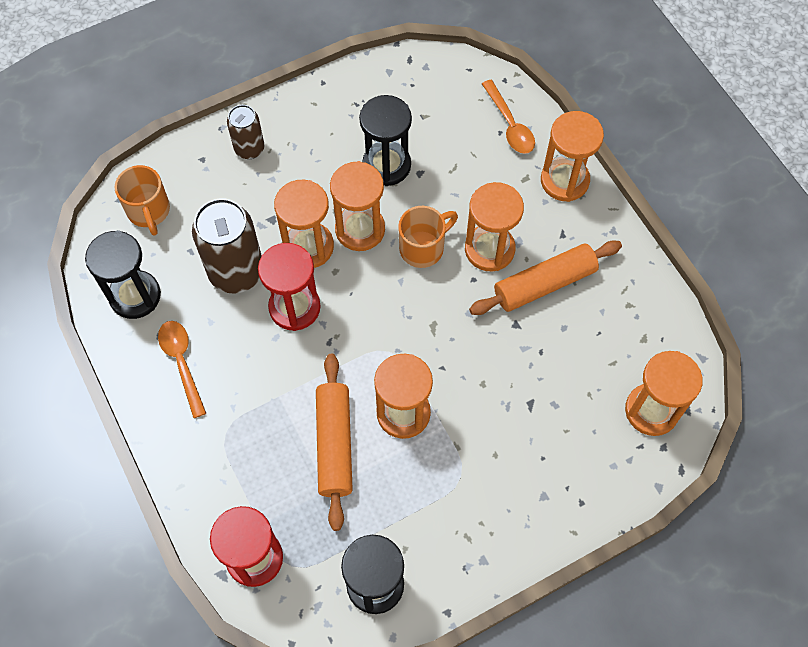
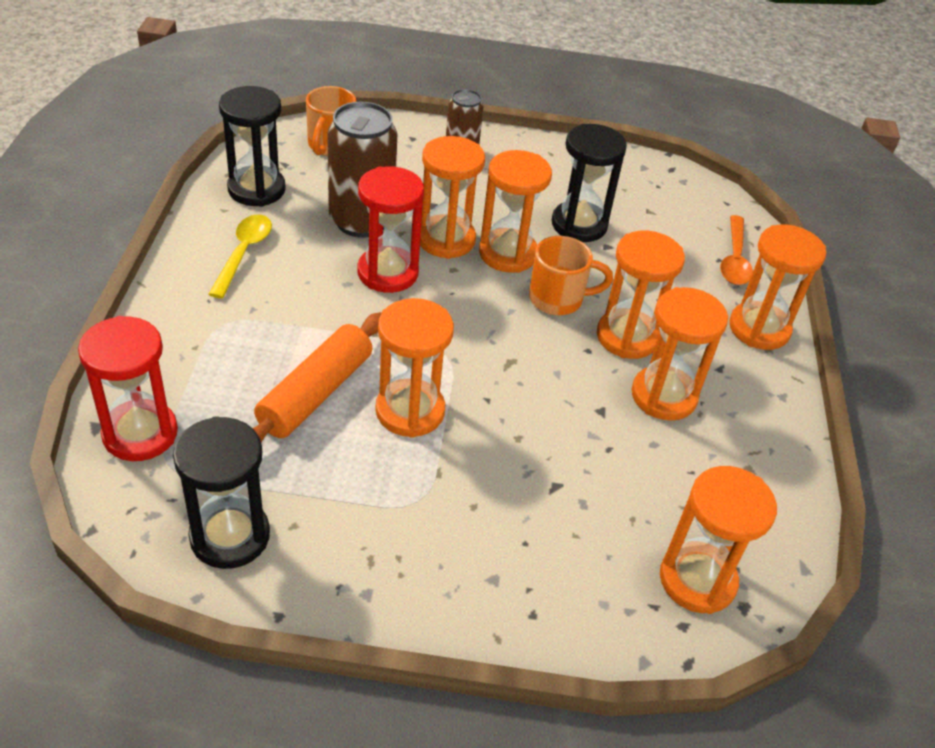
camera: 30 degrees right, 20 degrees down
(182, 363) = (243, 253): orange spoon -> yellow spoon
(544, 284) = (664, 396): orange rolling pin -> orange hourglass

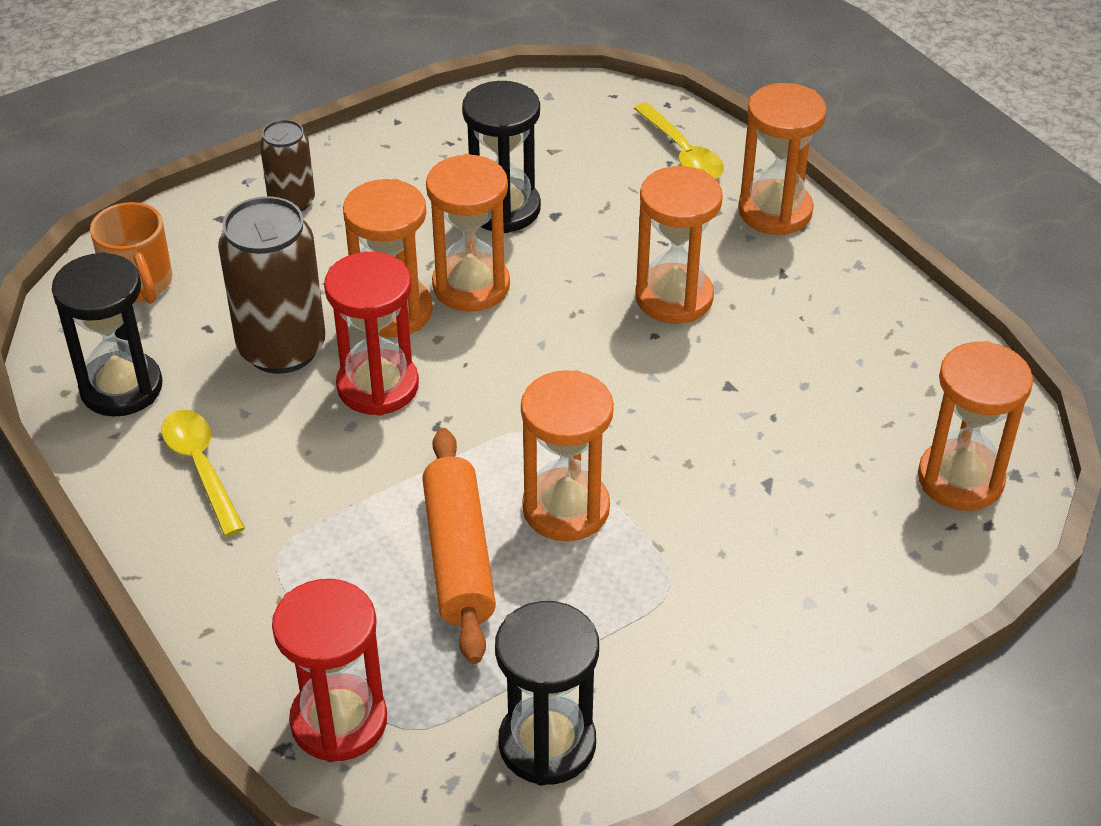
camera: 35 degrees left, 0 degrees up
(558, 299) = (571, 302): orange mug -> none
(664, 396) = (765, 334): orange hourglass -> none
(734, 259) = (682, 153): orange spoon -> yellow spoon

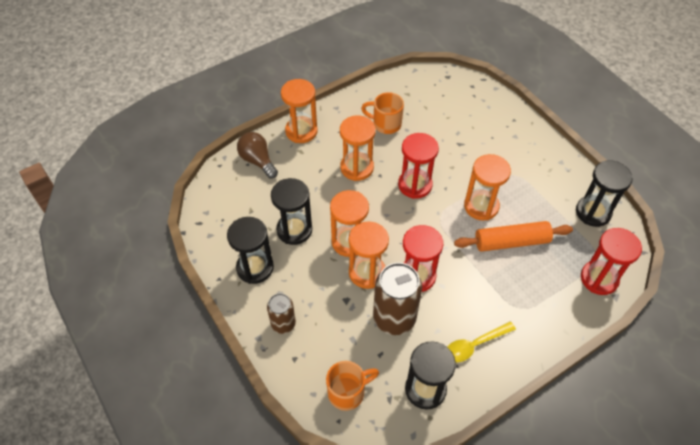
camera: 90 degrees left, 10 degrees up
(417, 162) = (255, 268): none -> black hourglass
(627, 392) = (415, 185): none -> red hourglass
(682, 153) = (258, 161): yellow spoon -> brown light bulb
(817, 347) = (386, 124): none -> orange mug
(960, 479) = (451, 91): orange hourglass -> none

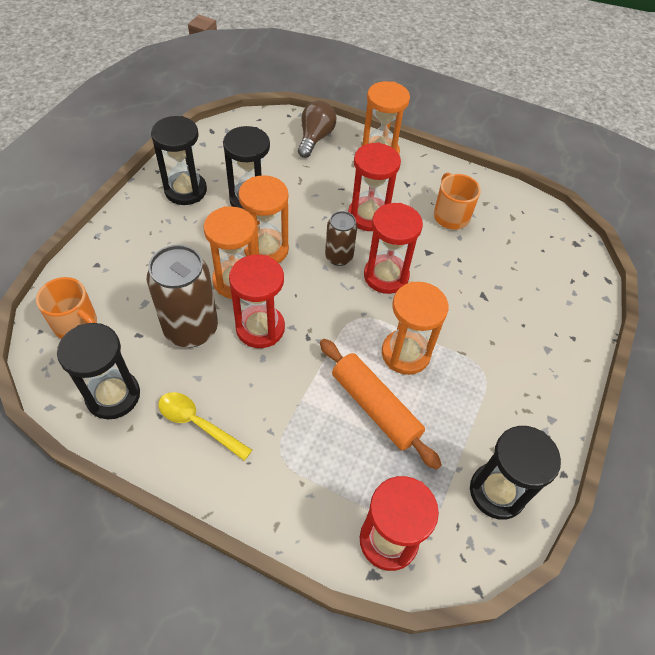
camera: 55 degrees right, 0 degrees up
(283, 324) = (132, 239): brown can -> brown can (339, 257)
(357, 168) = (368, 216): orange hourglass -> red hourglass

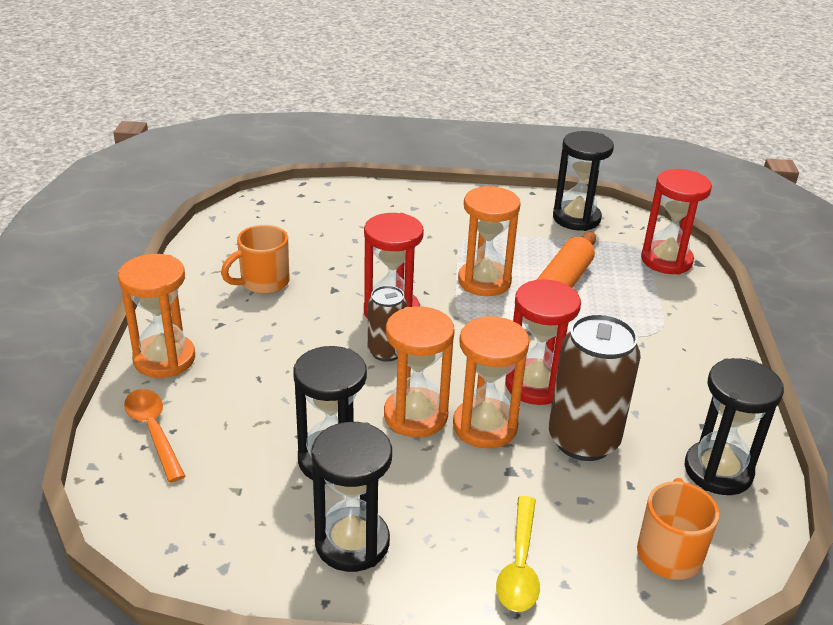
camera: 110 degrees left, 20 degrees down
(198, 424) = (682, 393): yellow spoon -> yellow spoon (519, 565)
(315, 138) = (153, 431): brown light bulb -> orange spoon
(368, 216) = (300, 343): red hourglass -> none

